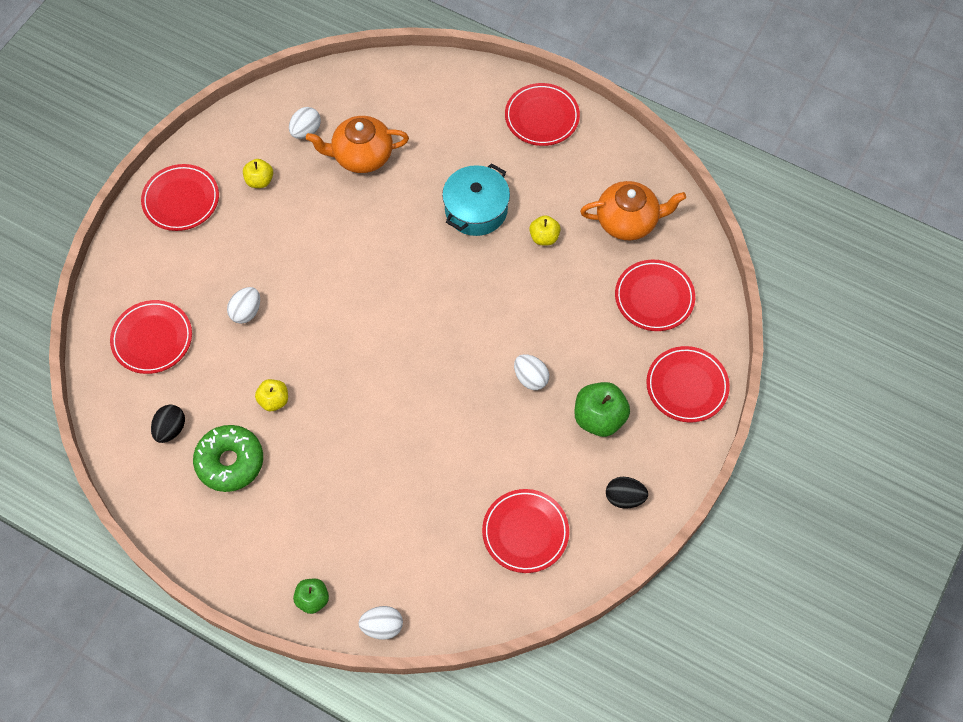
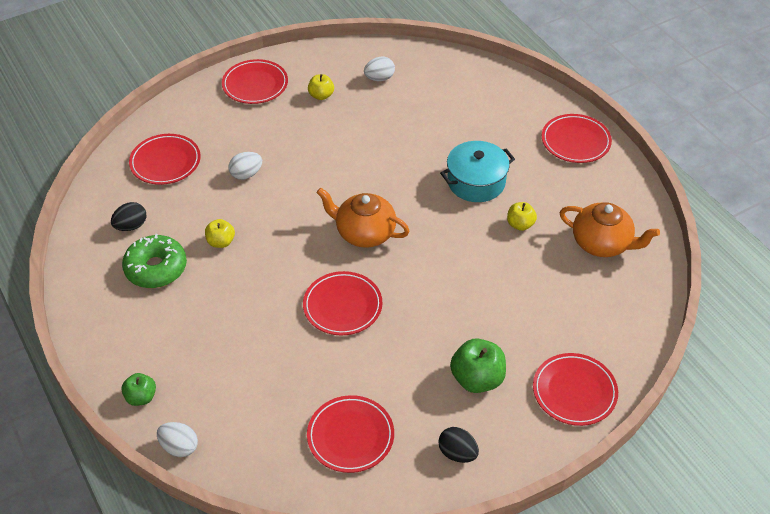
camera: 30 degrees right, 15 degrees down
(361, 156) = (410, 110): orange teapot -> orange teapot (364, 233)
(530, 378) = (437, 321): white egg -> none
(654, 297) = (588, 309): red plate -> red plate (342, 306)

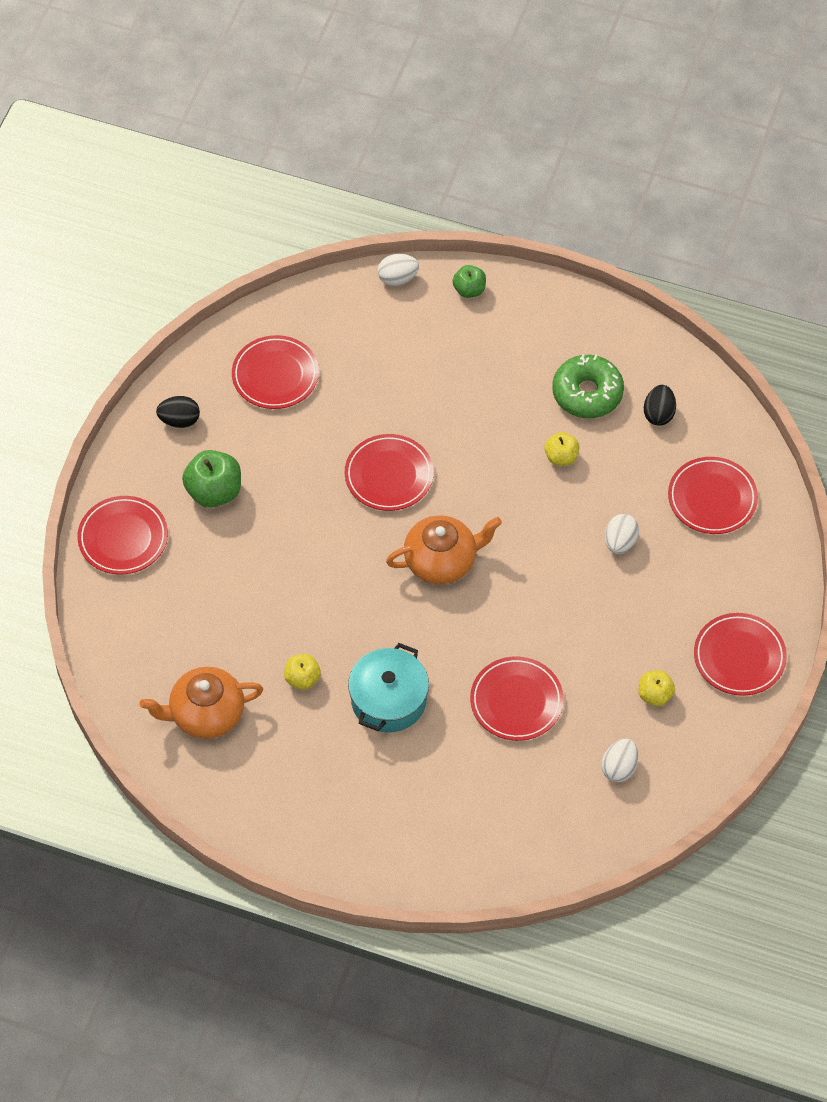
camera: 140 degrees right, 10 degrees up
(575, 141) = (329, 834): red plate -> red plate (516, 701)

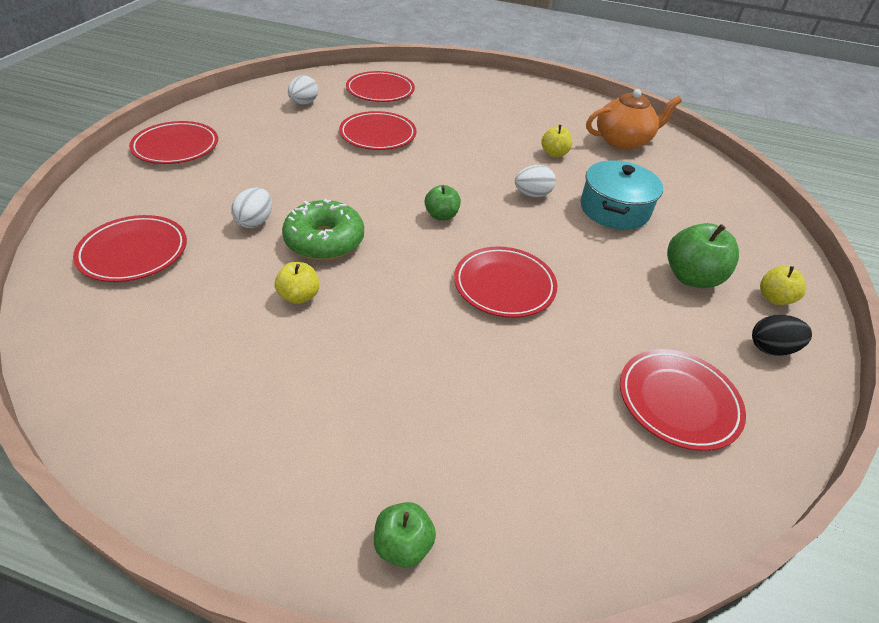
camera: 175 degrees right, 15 degrees down
(123, 538) = (760, 244): red plate -> red plate (380, 91)
(388, 700) = (482, 140): turquoise pot -> turquoise pot (614, 209)
(397, 278) = (533, 571): white egg -> white egg (532, 194)
(441, 561) = (441, 216): orange teapot -> green apple
(587, 393) = (243, 368): green donut -> green donut (324, 241)
(655, 695) = (261, 132): yellow apple -> yellow apple (774, 298)
(658, 414) = (153, 340): black egg -> none

